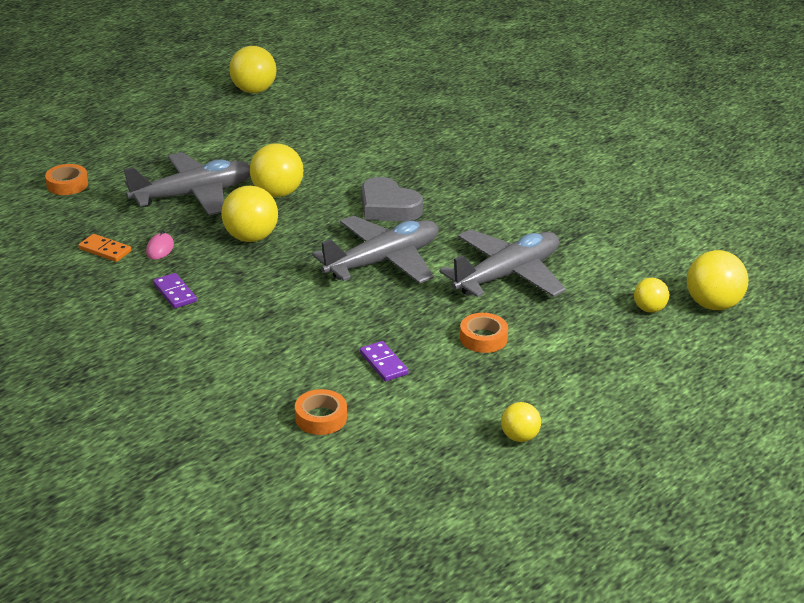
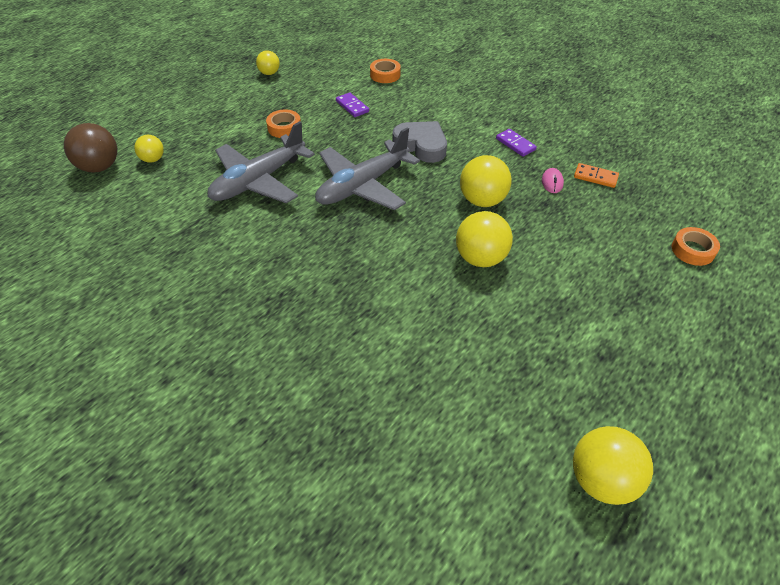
camera: 175 degrees right, 15 degrees up
(193, 195) = (561, 248): grey plane -> none
(388, 207) = (366, 249): grey heart -> grey heart (421, 145)
(712, 305) = (100, 167): yellow ball -> brown ball

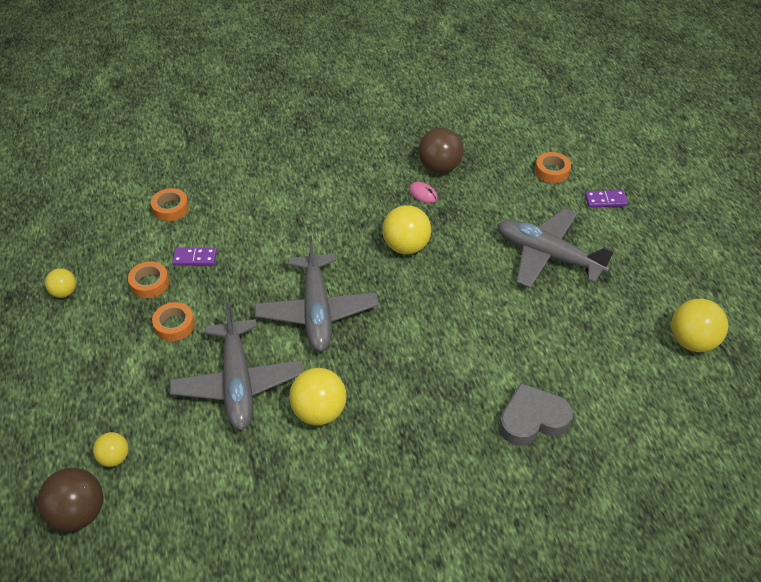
camera: 55 degrees left, 0 degrees up
(310, 100) = (149, 283): none -> orange tape
(421, 145) = (301, 243): grey heart -> grey heart (532, 419)
(480, 258) = (467, 286): yellow ball -> yellow ball (319, 411)
(515, 144) = (359, 185): purple domino -> purple domino (605, 200)
(580, 297) = (548, 255): none -> grey plane
(595, 177) = (439, 167): orange domino -> brown ball

